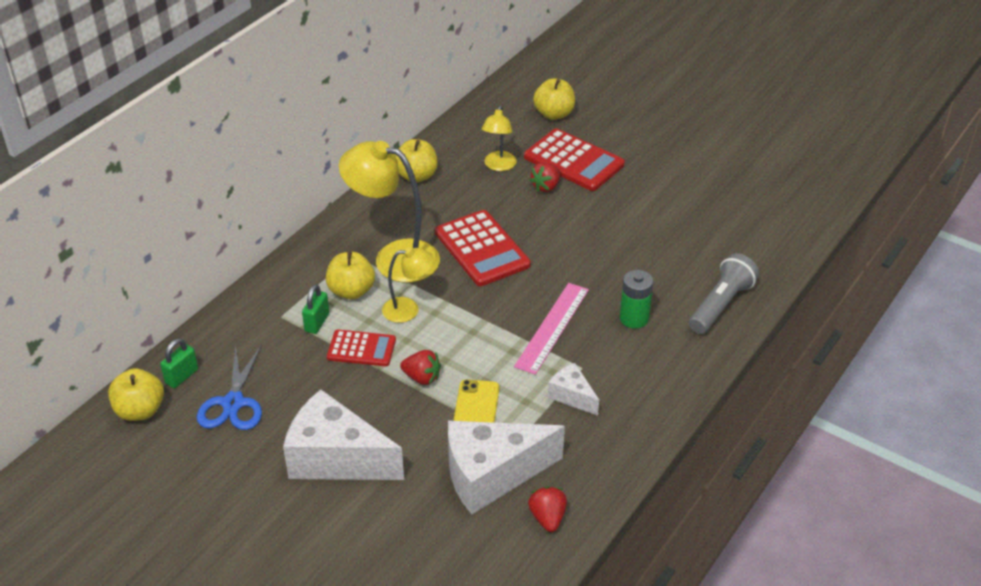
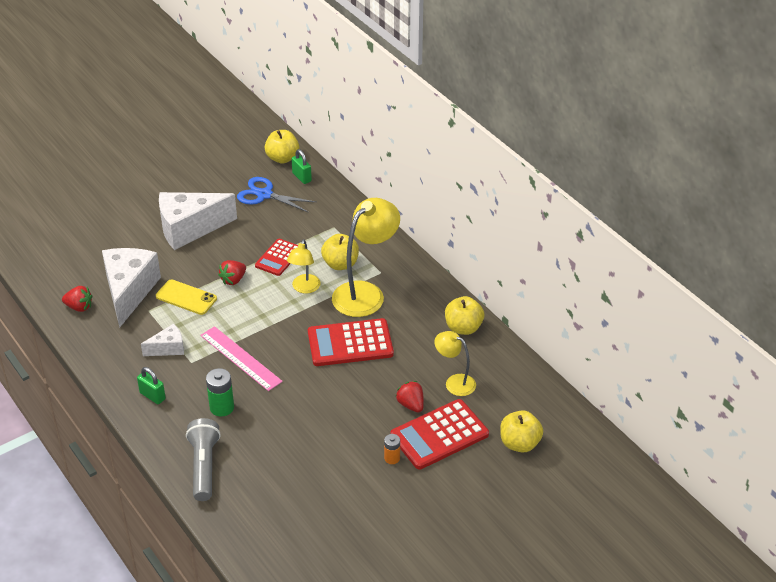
camera: 110 degrees right, 0 degrees up
(317, 322) = (317, 242): green padlock -> green padlock (152, 396)
(336, 458) = (189, 229): white cheese -> white cheese turned 150 degrees counterclockwise
(622, 183) = (392, 458): none -> orange battery
(721, 305) = (204, 466): grey flashlight -> grey flashlight turned 150 degrees counterclockwise

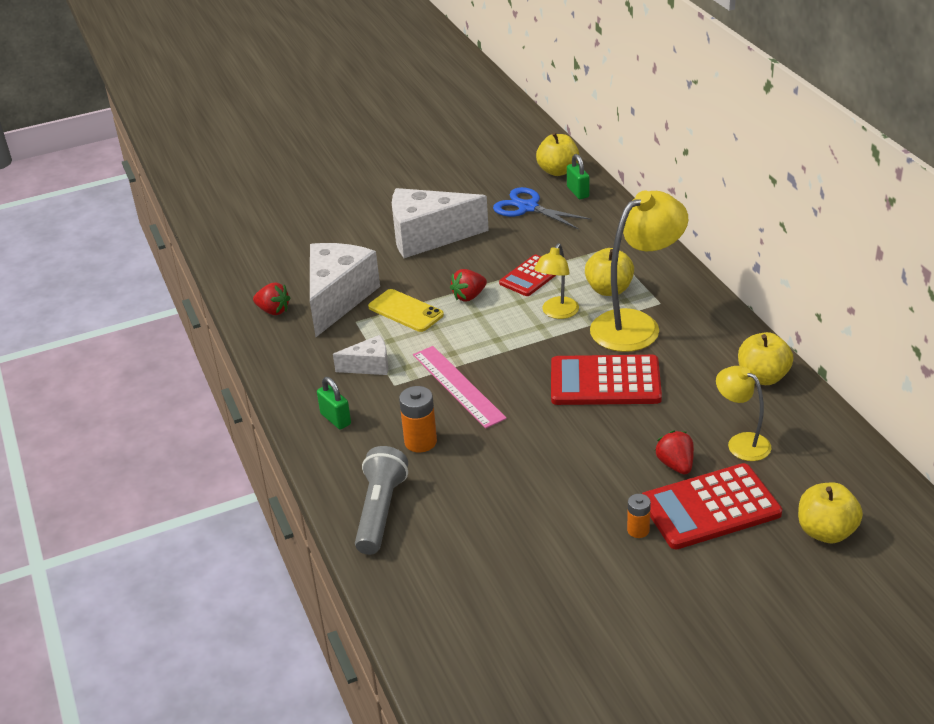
camera: 15 degrees right, 5 degrees down
(222, 407) = (420, 442): green battery -> orange battery

